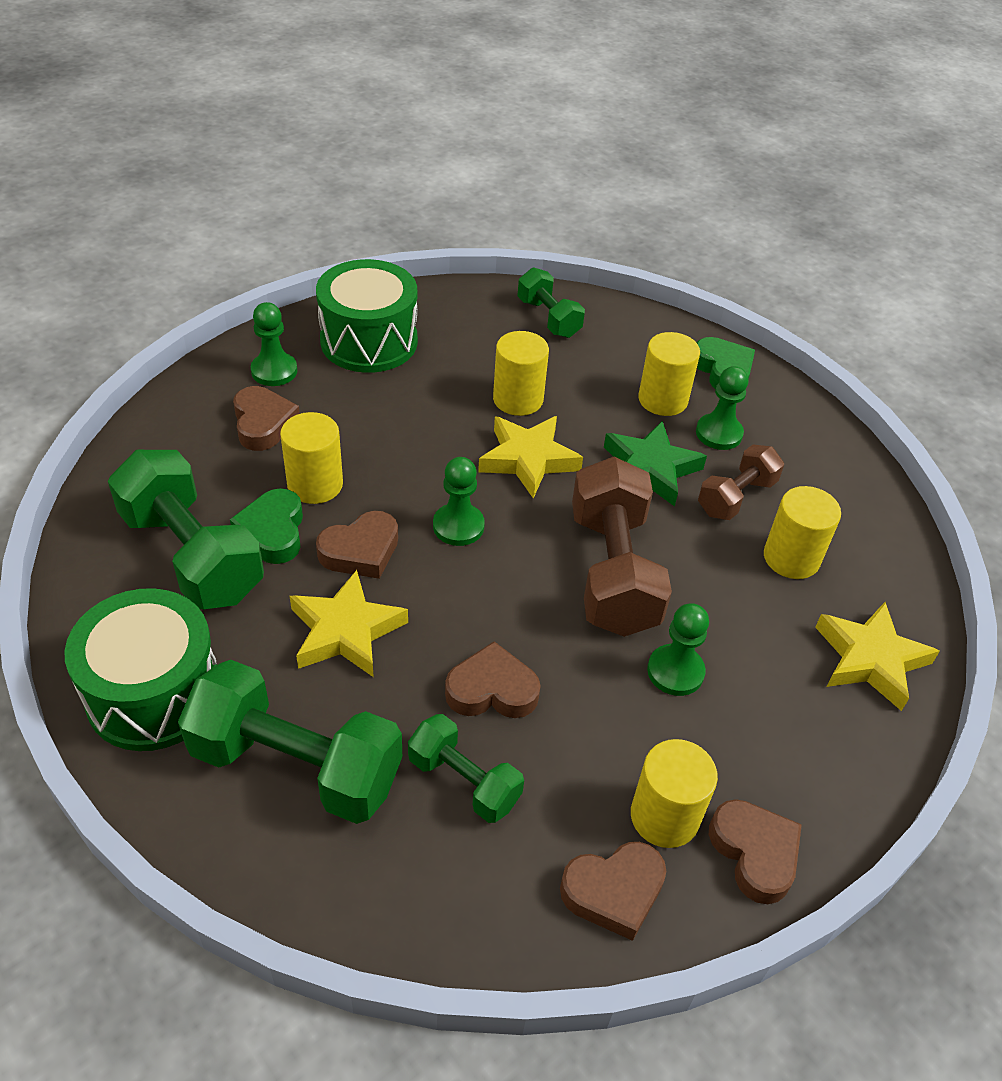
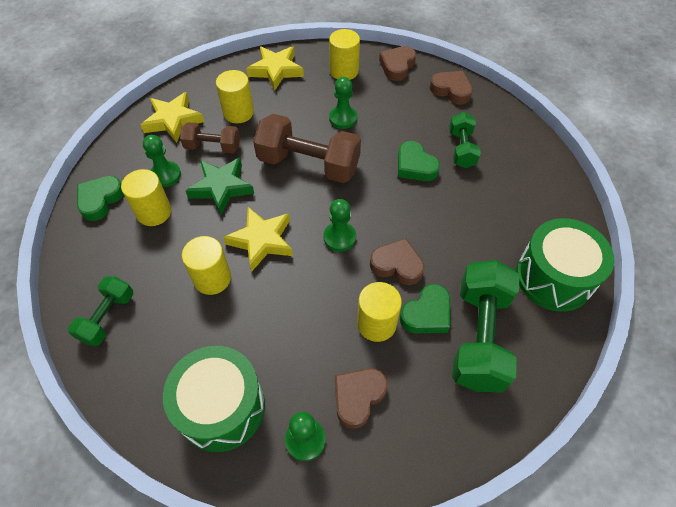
camera: 125 degrees left, 10 degrees up
(296, 766) = (518, 201): green dumbbell -> none
(346, 631) = (445, 234): yellow star -> yellow star (173, 120)
(492, 690) = (415, 166): brown heart -> green heart
(612, 572) = (308, 164): brown dumbbell -> brown dumbbell turned 60 degrees clockwise
(664, 816) = (410, 92): yellow cylinder -> yellow cylinder (344, 71)

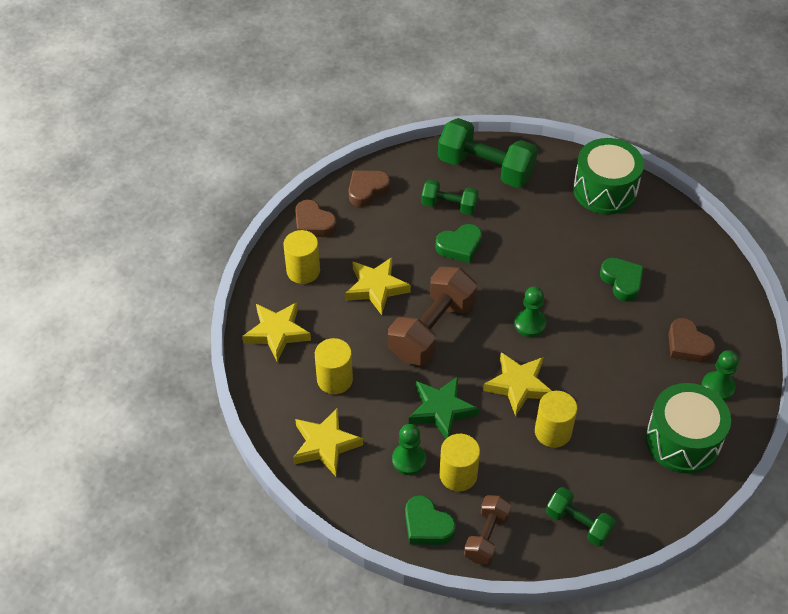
camera: 75 degrees left, 5 degrees down
(213, 147) = (380, 410): brown dumbbell -> brown dumbbell (487, 536)
(343, 118) = (376, 288): green pawn -> yellow star
(376, 323) = (624, 317): yellow cylinder -> none
(397, 265) = (570, 289): brown heart -> none
(479, 336) = (649, 254): green dumbbell -> green dumbbell (485, 168)

